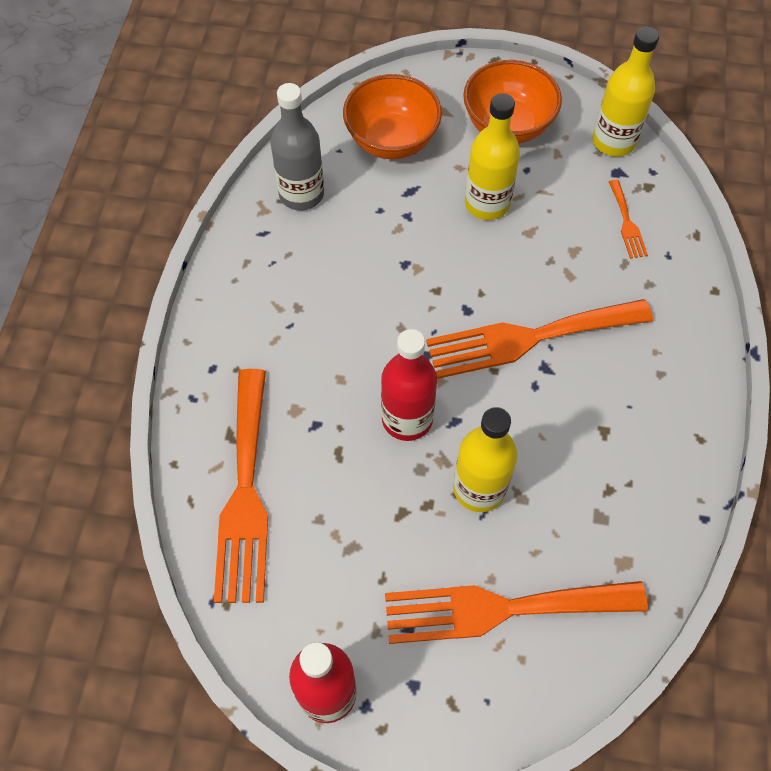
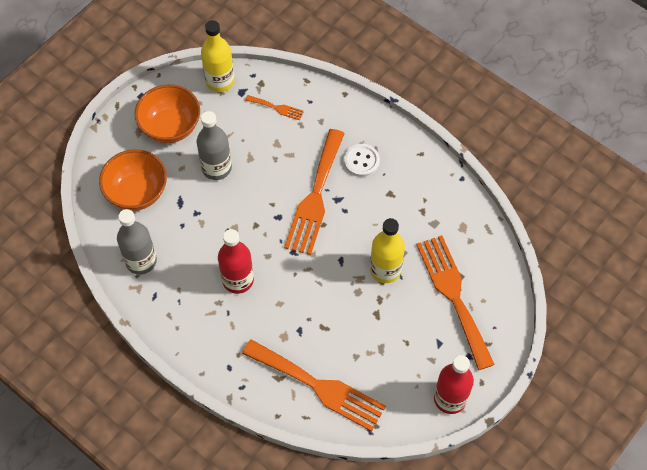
camera: 60 degrees left, 0 degrees up
(407, 419) = (325, 283): red bottle -> red bottle (238, 280)
(487, 203) = (216, 168): yellow bottle -> grey bottle
(501, 608) = (453, 295): orange fork -> orange fork turned 135 degrees clockwise
(627, 366) = (361, 161): none -> white button

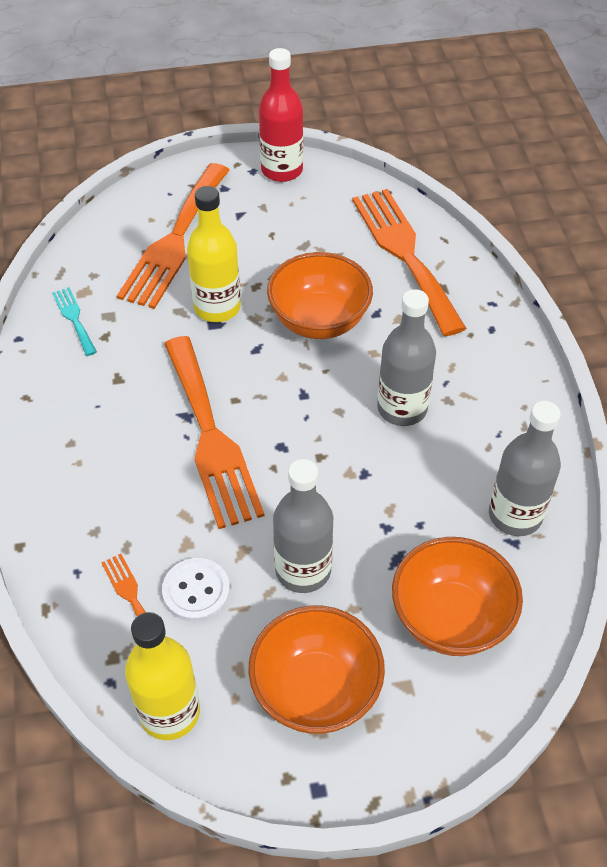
camera: 140 degrees left, 10 degrees down
(238, 280) = (402, 408): red bottle -> grey bottle
(315, 197) = (210, 437): orange fork -> orange fork turned 105 degrees clockwise
(325, 302) = (319, 320): none -> orange bowl
(361, 161) = (105, 439): white button -> white button (196, 591)
(448, 208) = (74, 318): none -> turquoise fork

